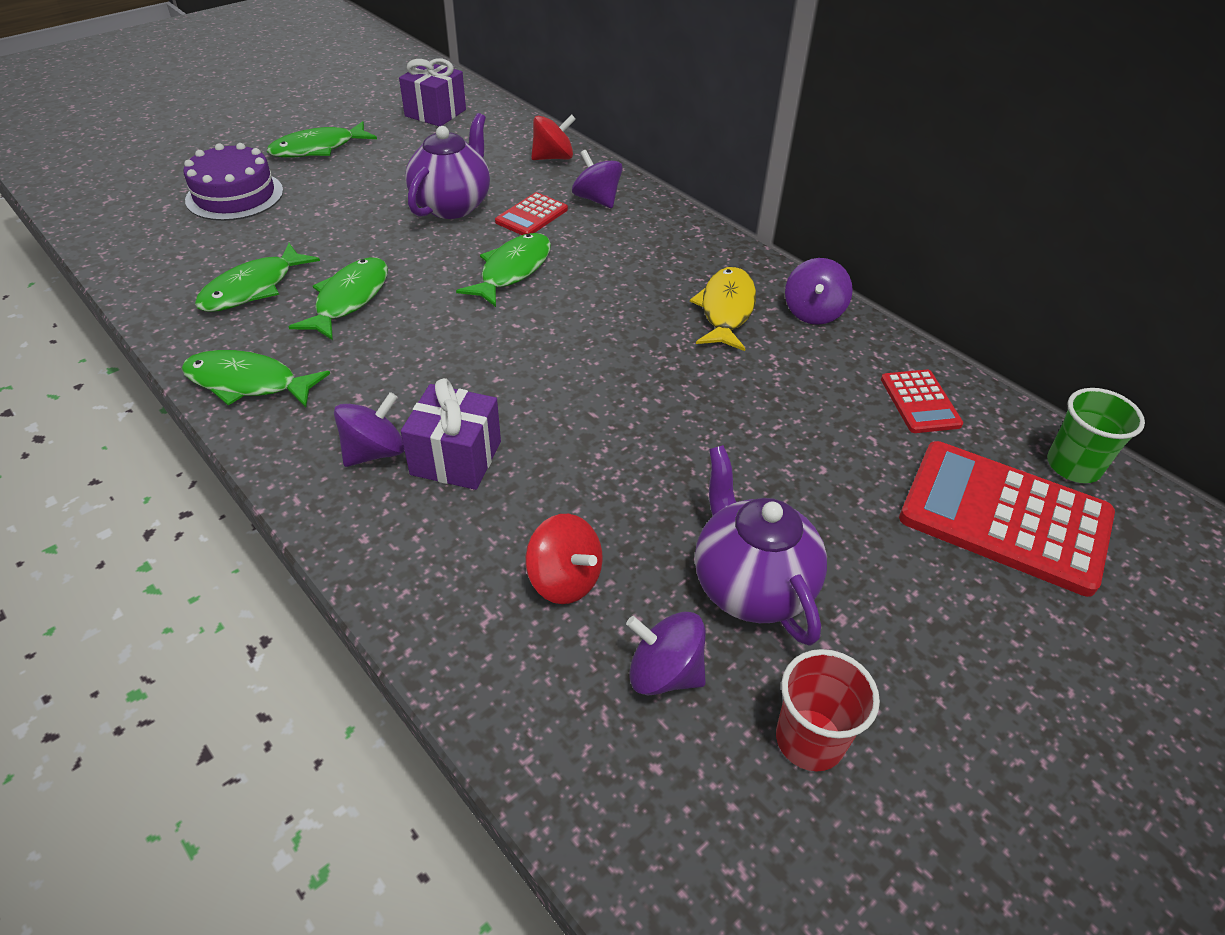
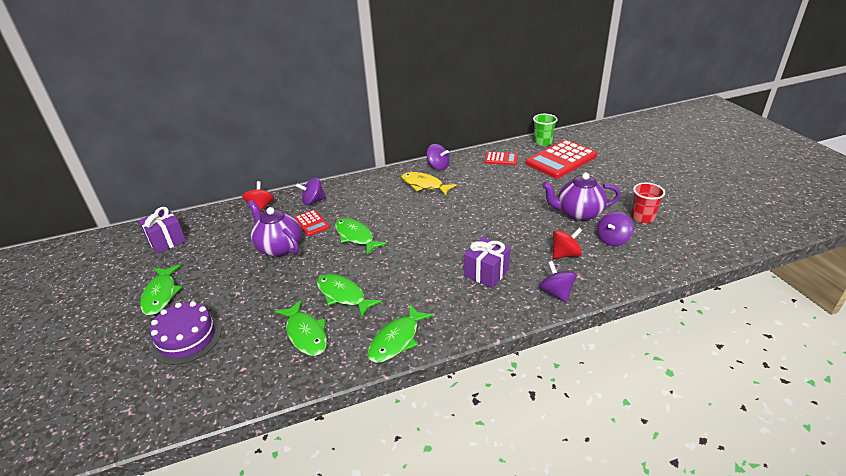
camera: 65 degrees left, 10 degrees down
(375, 452) = (472, 297): purple spinning top -> purple spinning top (556, 292)

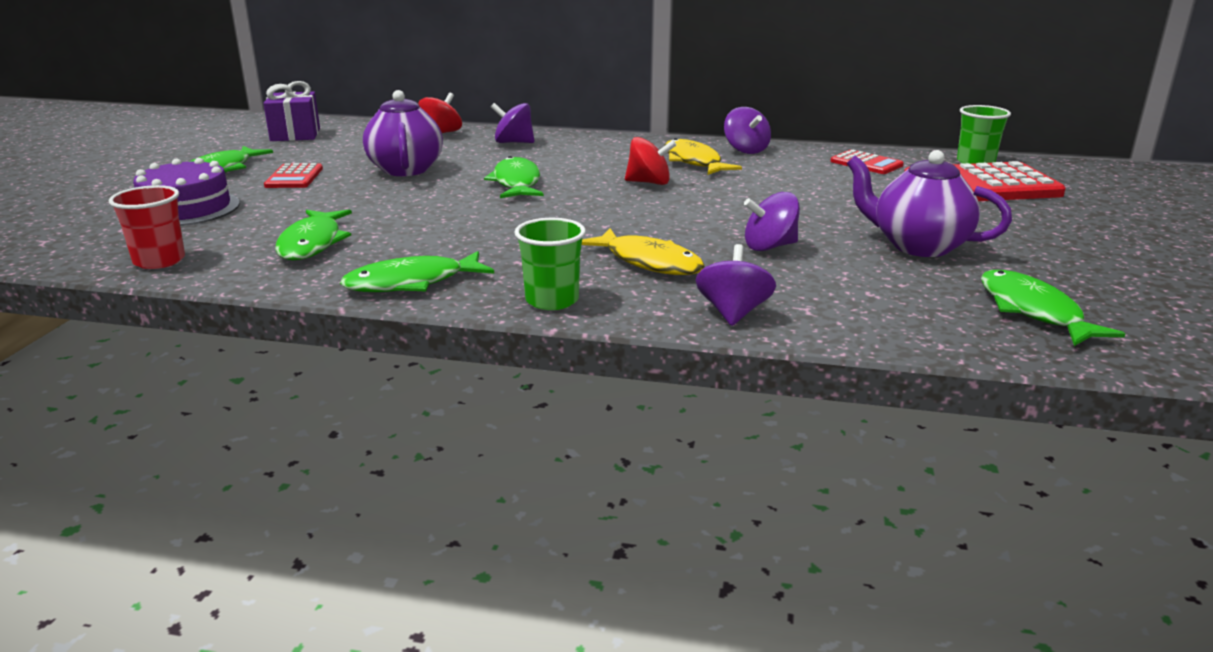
camera: 30 degrees right, 10 degrees down
(311, 223) = (479, 159): red calculator -> red calculator (294, 177)
(343, 295) = (413, 226): green fish -> green fish (1033, 311)
(475, 320) = (552, 300): none -> green cup
(486, 273) = (649, 262): purple gift -> yellow fish
(565, 254) = (819, 280): red spinning top -> red spinning top (649, 182)
(612, 240) = (941, 289): purple spinning top -> purple spinning top (769, 247)
(642, 217) = (1050, 280): red cup -> red cup (159, 261)

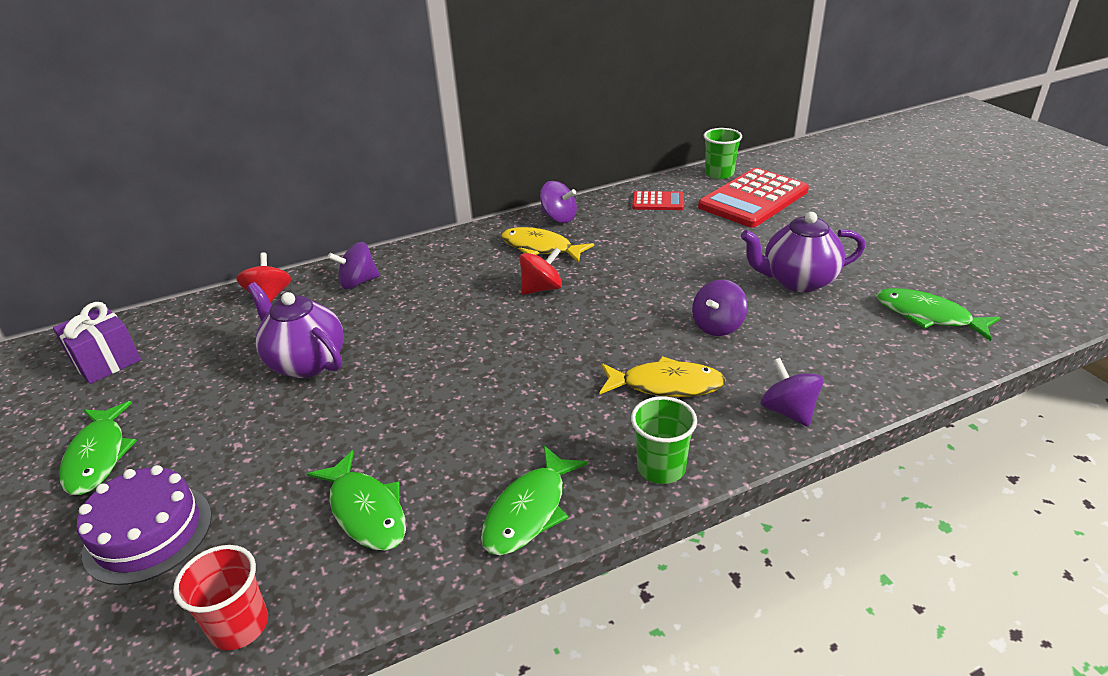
camera: 35 degrees left, 10 degrees up
(294, 177) = (204, 427): red calculator -> none
(516, 183) = (436, 336): green fish -> none

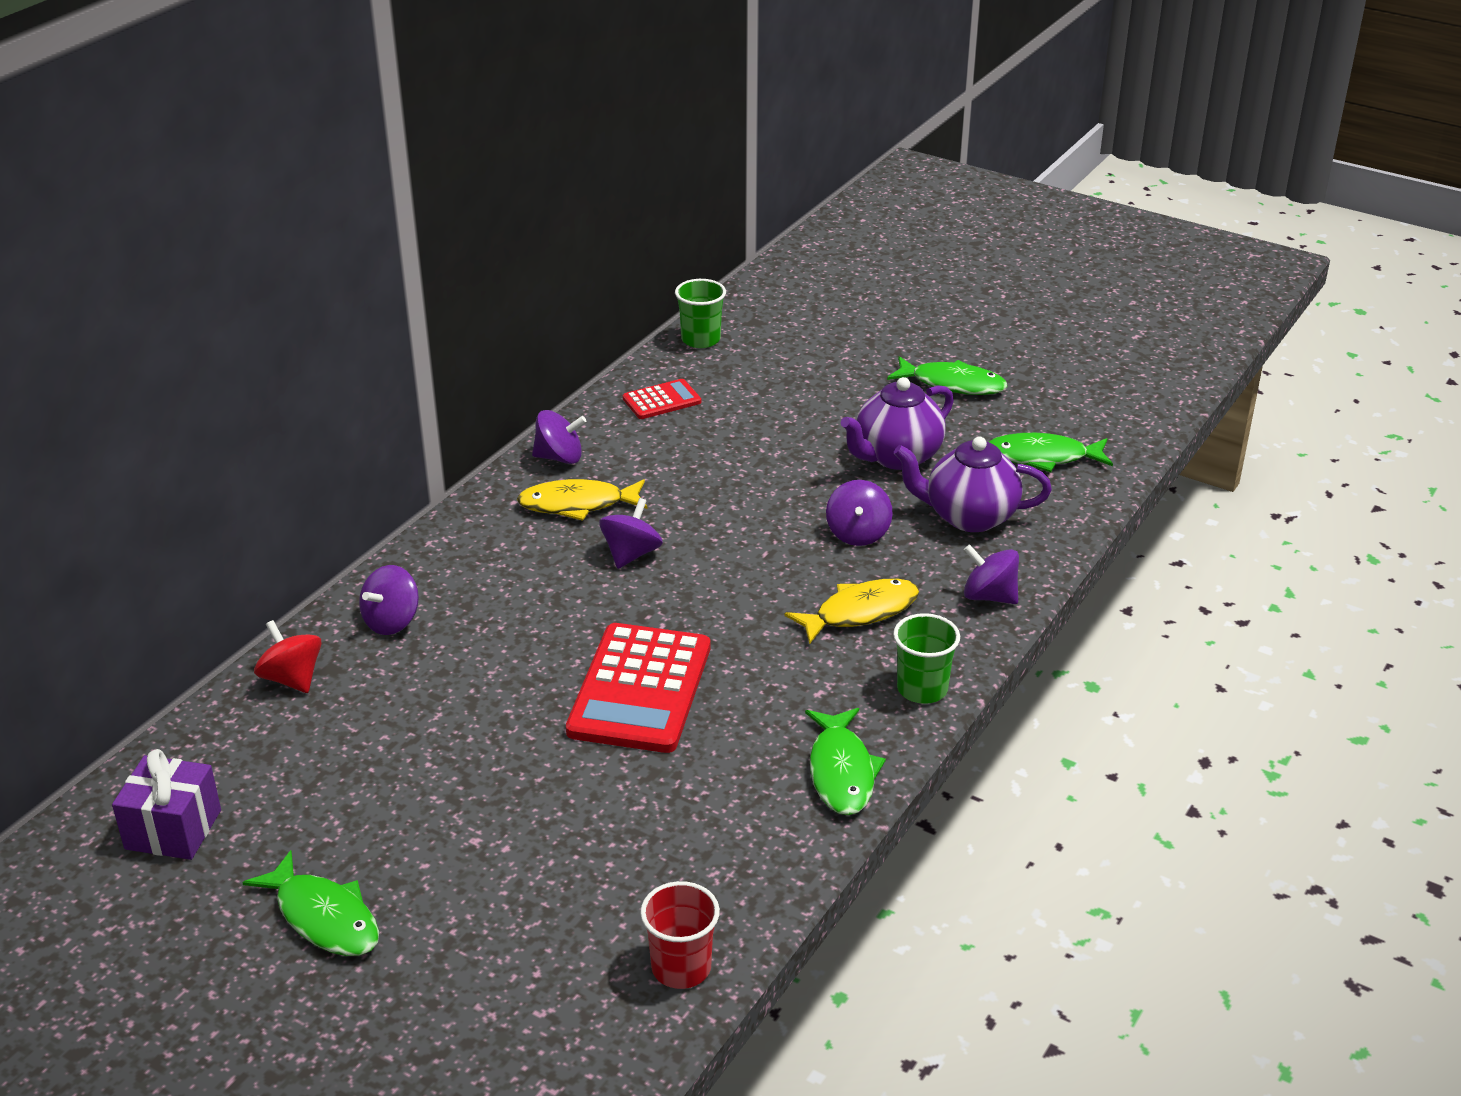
camera: 35 degrees left, 0 degrees up
(148, 533) = (489, 949): purple cake -> none
(306, 362) = (445, 733): purple teapot -> purple teapot (968, 517)
(366, 511) = (689, 836): green fish -> green fish (952, 384)
(541, 288) = (631, 554): red spinning top -> purple spinning top
(753, 199) = (770, 365): red calculator -> red calculator (640, 689)

